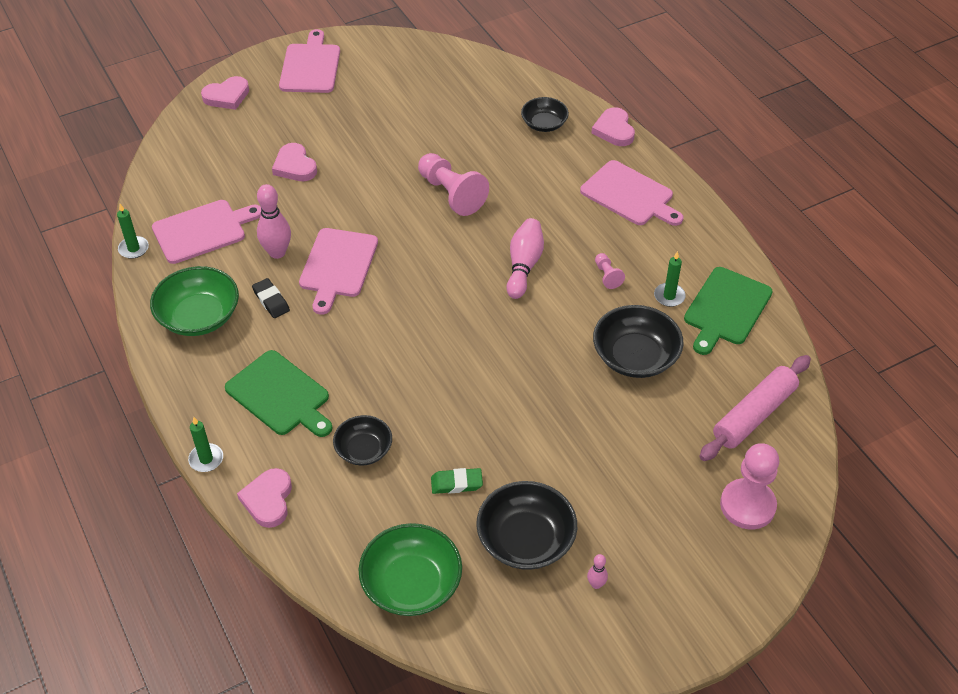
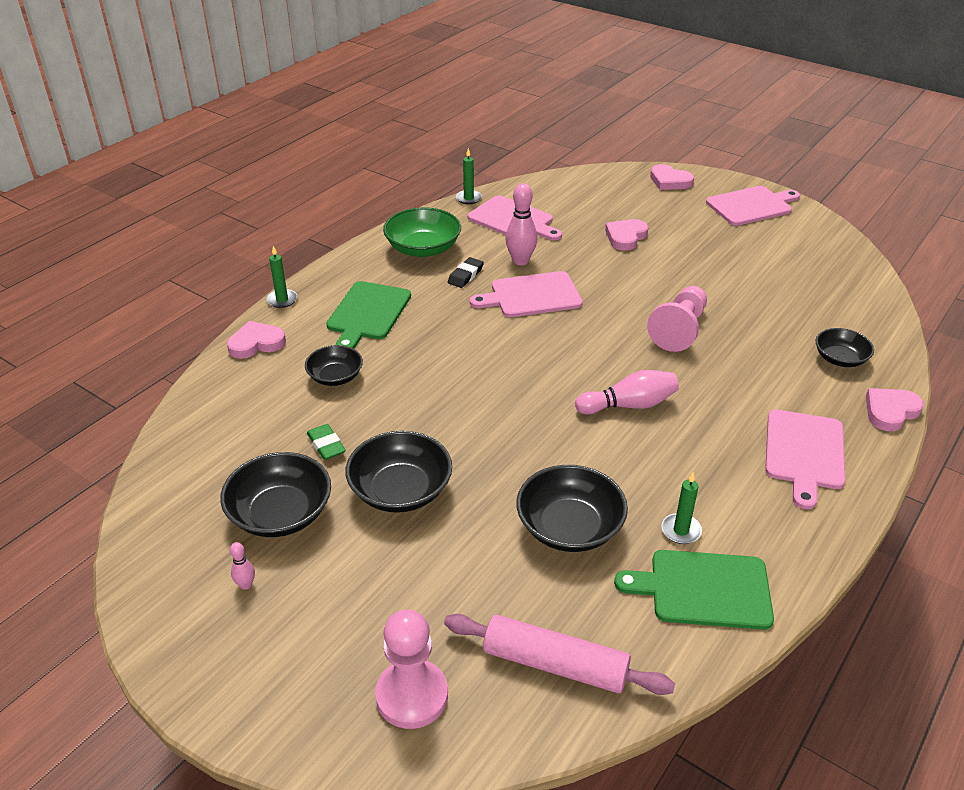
camera: 65 degrees right, 10 degrees down
(411, 584) = (200, 452): green bowl -> none
(542, 447) = (400, 490): none -> black bowl
(607, 276) = (667, 470): pink pawn -> none

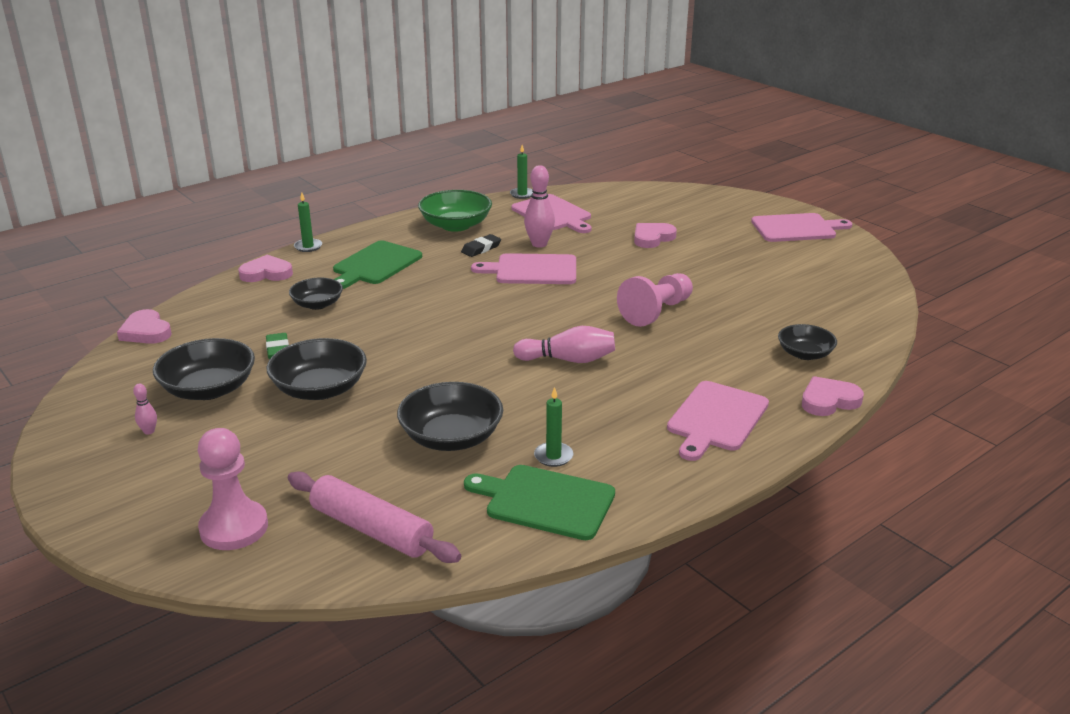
camera: 15 degrees right, 10 degrees down
(669, 181) = (726, 201): pink heart -> pink heart (146, 332)

